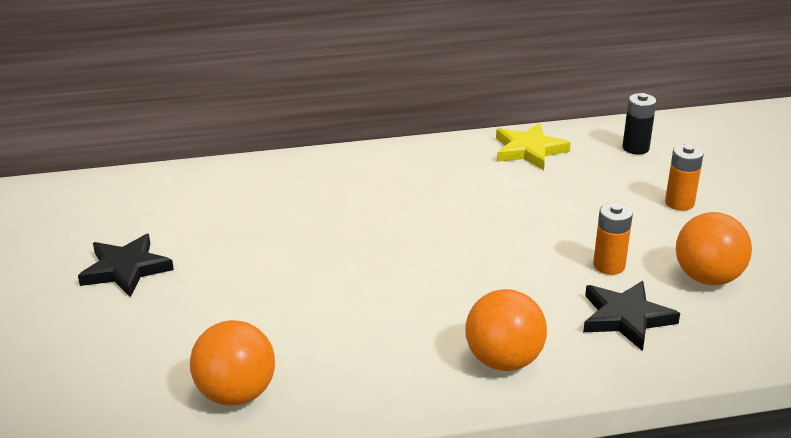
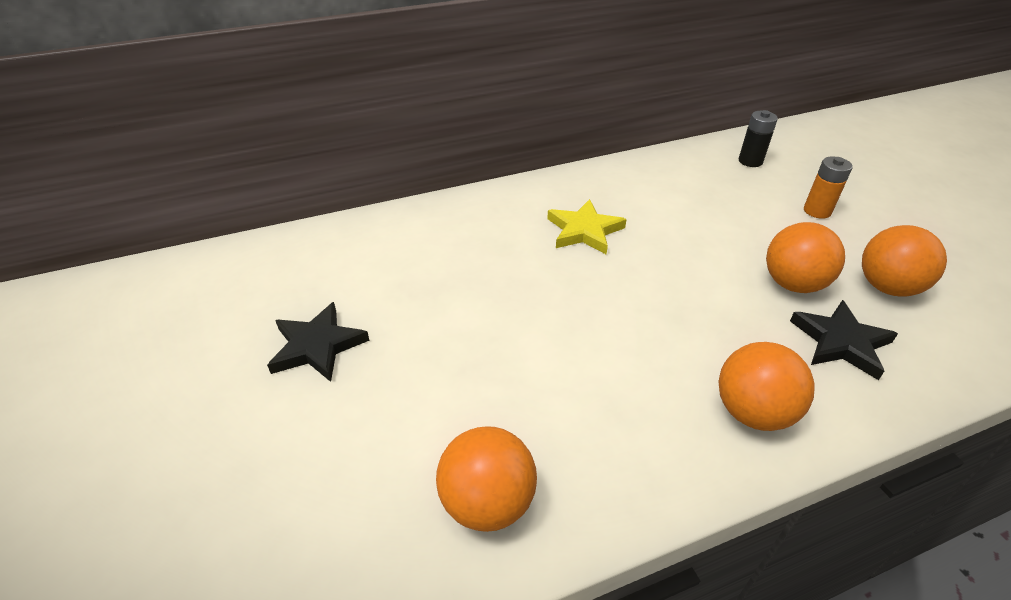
camera: 10 degrees left, 10 degrees up
(529, 150) = (661, 171): yellow star -> yellow star (584, 230)
(609, 265) = (793, 284): orange battery -> orange ball

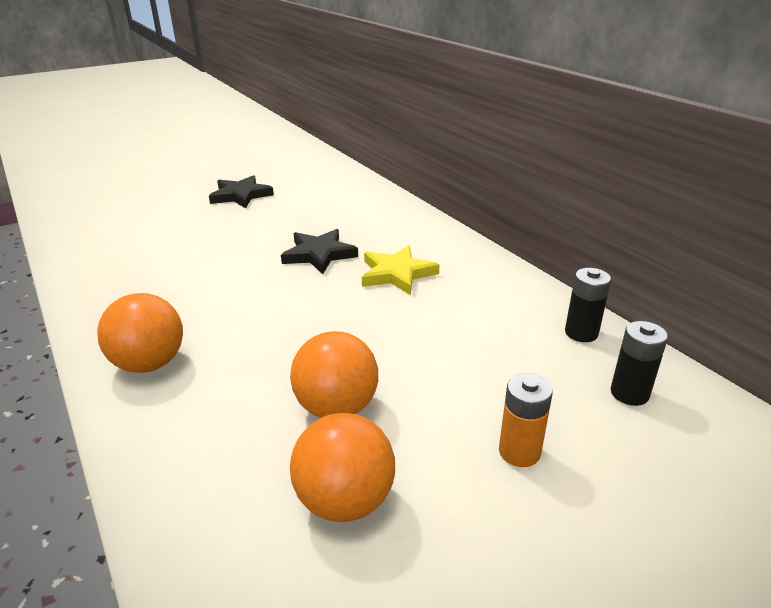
camera: 80 degrees right, 10 degrees down
(487, 502) = (105, 258): orange ball -> none
(683, 162) = (581, 333): none -> black battery
(841, 342) = (236, 435): black star -> black star (319, 254)

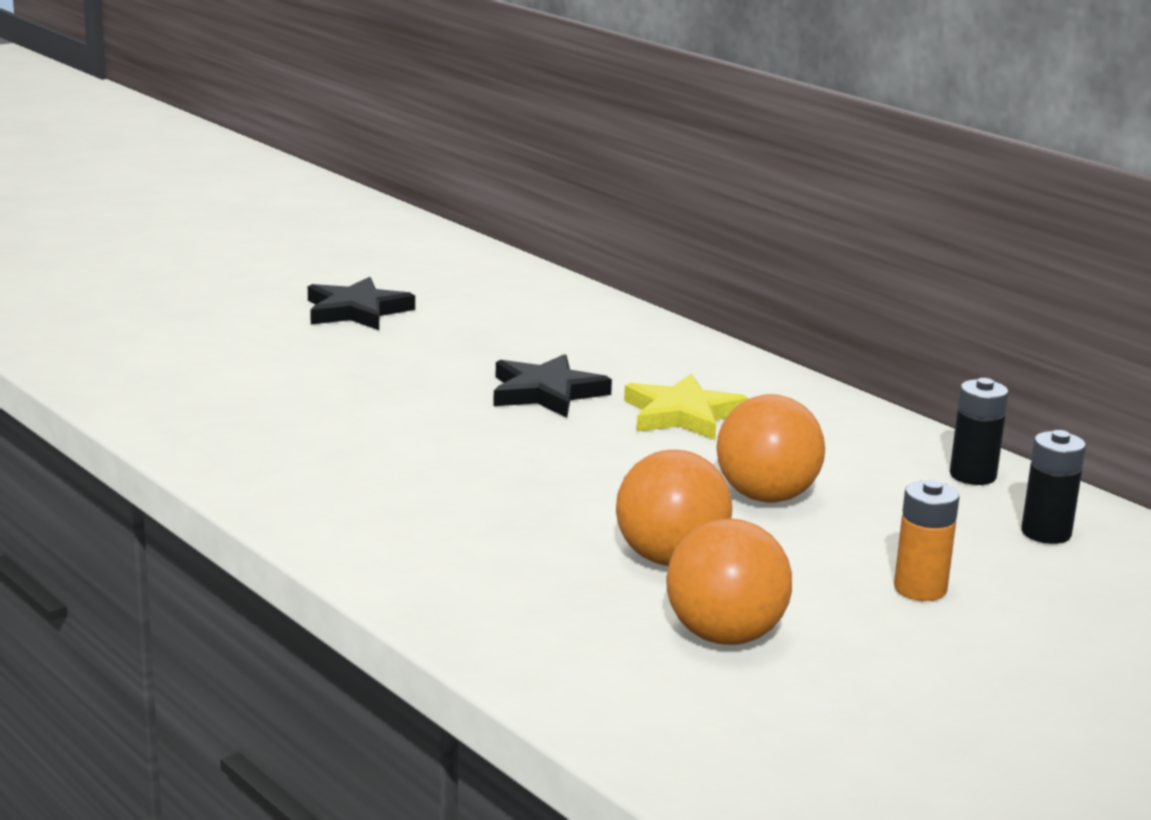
camera: 10 degrees left, 10 degrees down
(149, 364) = (377, 525): orange ball -> orange ball (766, 497)

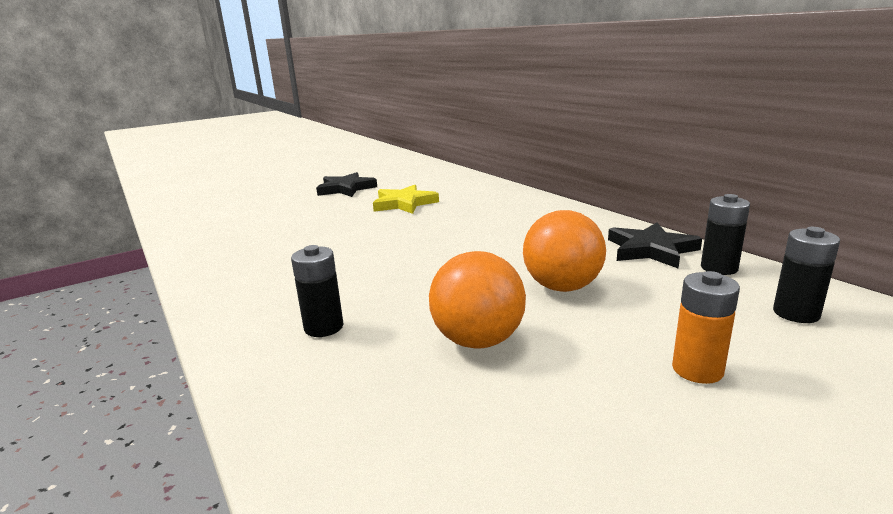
camera: 10 degrees right, 0 degrees up
(465, 543) = (324, 327): none -> black battery
(546, 393) = (430, 224): black star -> black star (651, 250)
(682, 414) = (511, 234): yellow star -> yellow star (404, 203)
(724, 636) = (510, 425): orange ball -> none

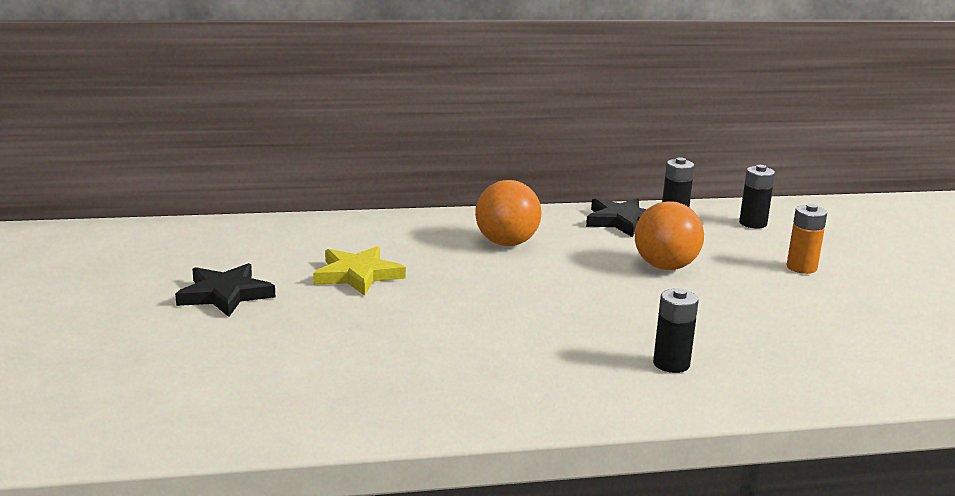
camera: 70 degrees left, 0 degrees up
(478, 341) = (732, 313): orange ball -> orange ball (506, 243)

